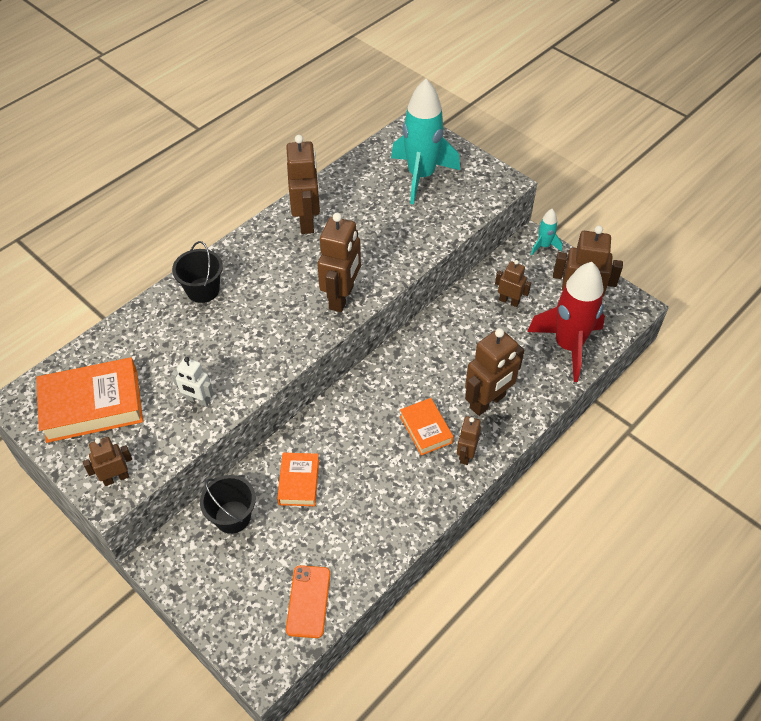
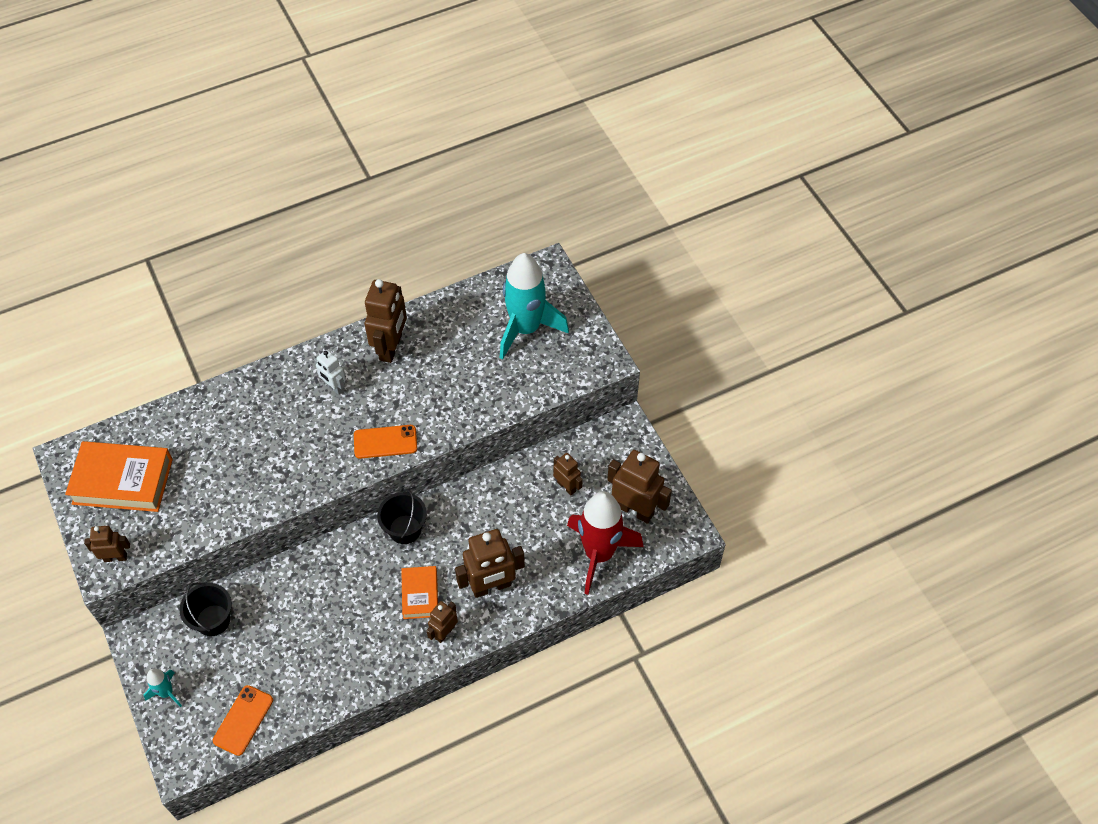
camera: 20 degrees right, 5 degrees up
(198, 400) = (213, 506): white robot -> white robot (334, 387)
(203, 290) = (263, 393): black bucket -> black bucket (405, 529)
(299, 482) = (283, 607): orange book -> none
(342, 297) = (385, 442): brown robot -> orange phone
(544, 246) = (634, 436): turquoise rocket -> turquoise rocket (166, 692)

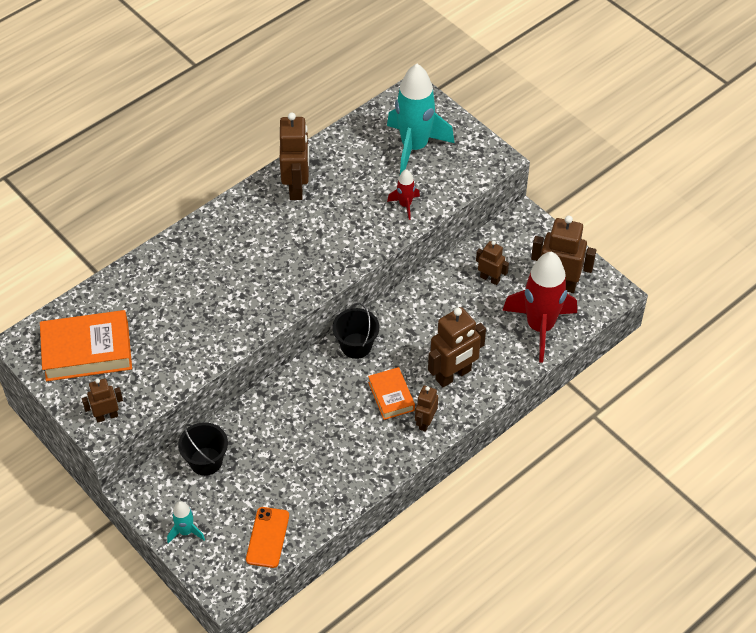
camera: 15 degrees left, 5 degrees down
(334, 387) = (256, 231): white robot -> none
(385, 442) = (322, 266): orange phone -> none
(493, 392) = (405, 205): none -> red rocket

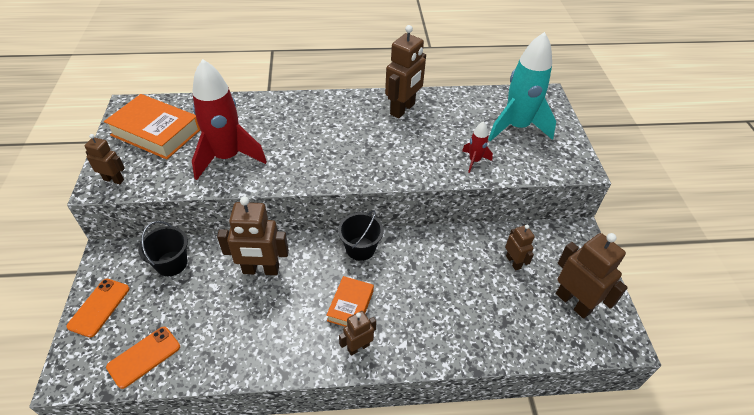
camera: 35 degrees right, 5 degrees down
(186, 532) = (99, 307): turquoise rocket -> orange phone
(453, 375) = (417, 322): brown robot -> brown robot (261, 270)
(540, 327) = (529, 329): red rocket -> red rocket (227, 157)

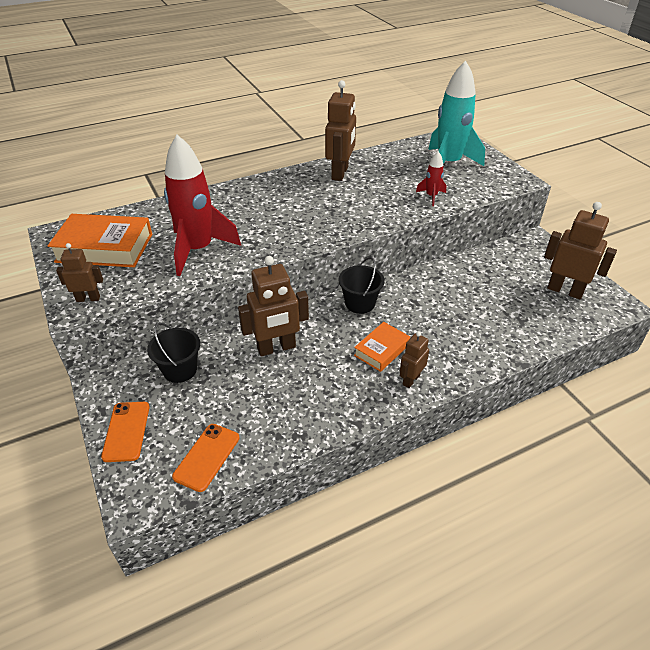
camera: 20 degrees left, 5 degrees down
(350, 305) = (381, 350): orange book -> orange book turned 45 degrees clockwise
(513, 262) = (498, 275): brown robot -> none

